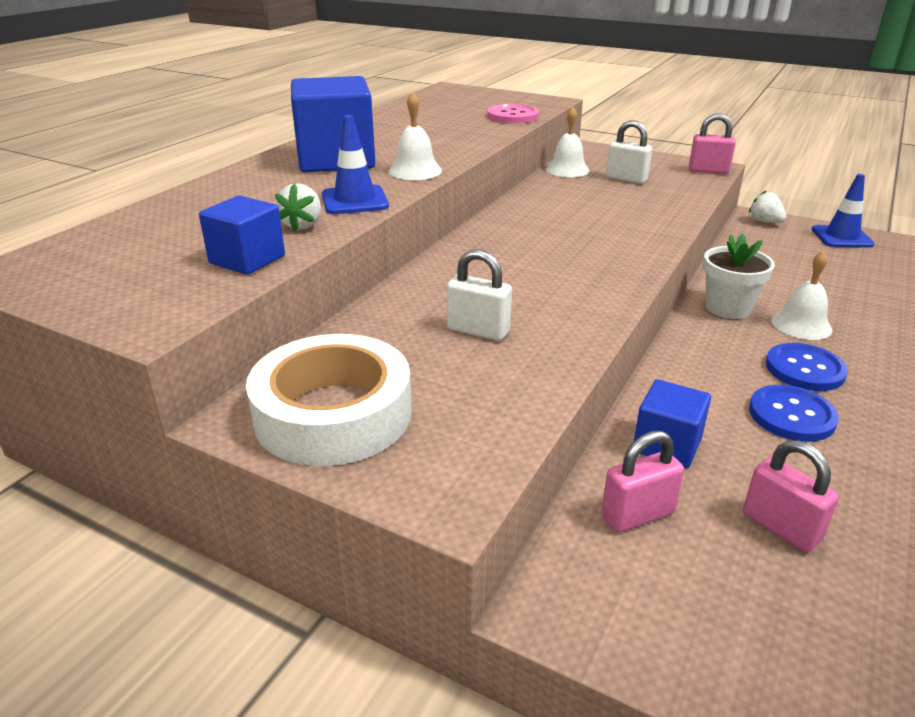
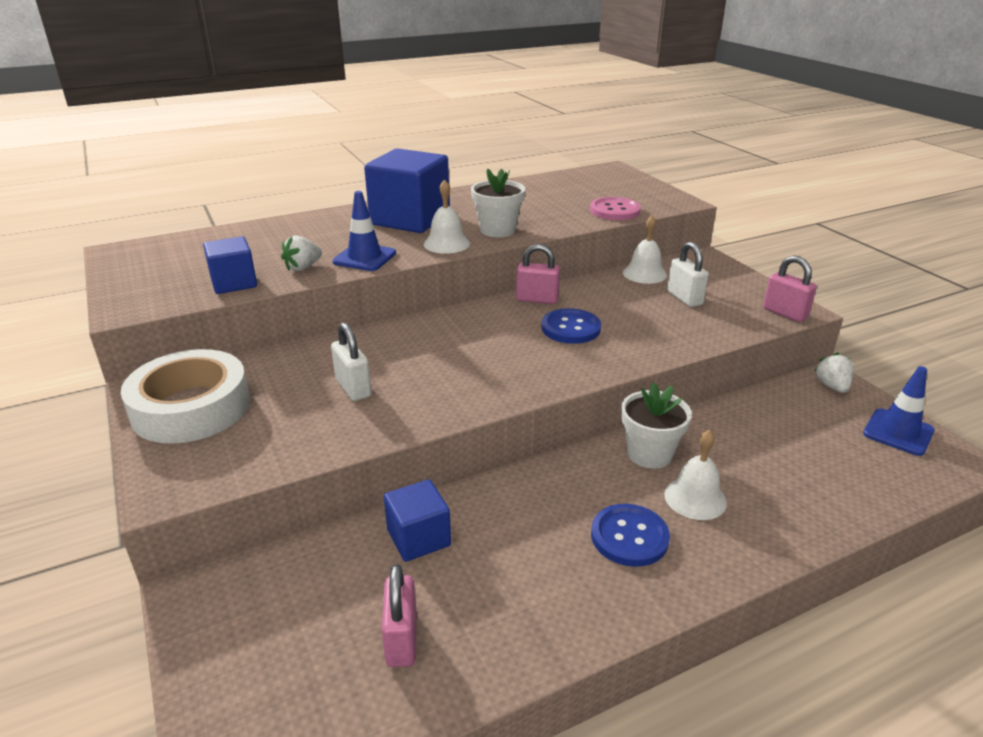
camera: 35 degrees right, 0 degrees up
(441, 150) = (497, 230): none -> white flower pot
(637, 515) = (324, 573): pink padlock -> pink padlock (537, 299)
(791, 415) = (551, 567): blue button -> blue button (571, 328)

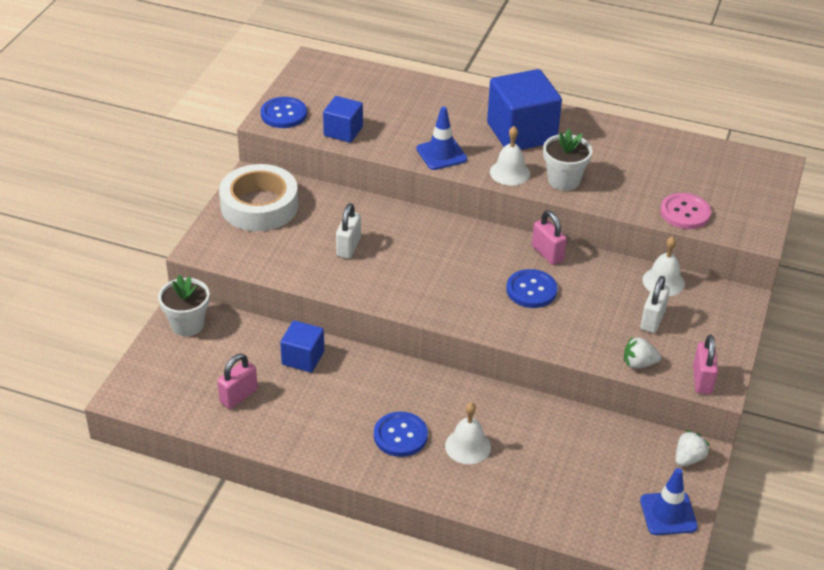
camera: 45 degrees right, 10 degrees up
(139, 298) = (283, 114): none -> blue button
(303, 267) = (395, 141): white strawberry -> white strawberry (639, 363)
(649, 454) = (485, 406): white flower pot -> white flower pot (187, 324)

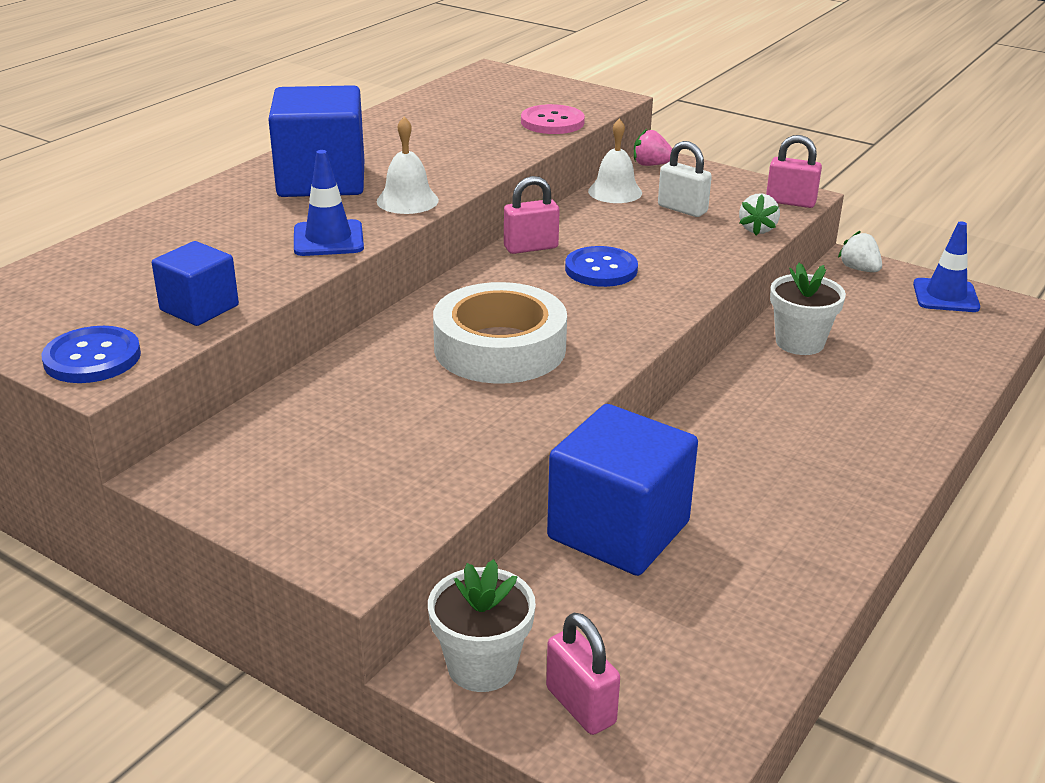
camera: 75 degrees left, 10 degrees down
(238, 396) = (698, 618): pink padlock -> pink padlock (580, 706)
(259, 206) = (266, 474): white tape -> white tape (500, 348)
(303, 358) = (618, 530): blue cube -> blue cube, size x1.80
(348, 247) = (437, 395): white padlock -> none
(400, 435) = (809, 459): blue button -> none
(467, 446) = (833, 407): white bell -> none
(564, 180) = (447, 172): white flower pot -> white flower pot (799, 342)
(728, 295) = (651, 165): none -> pink strawberry

